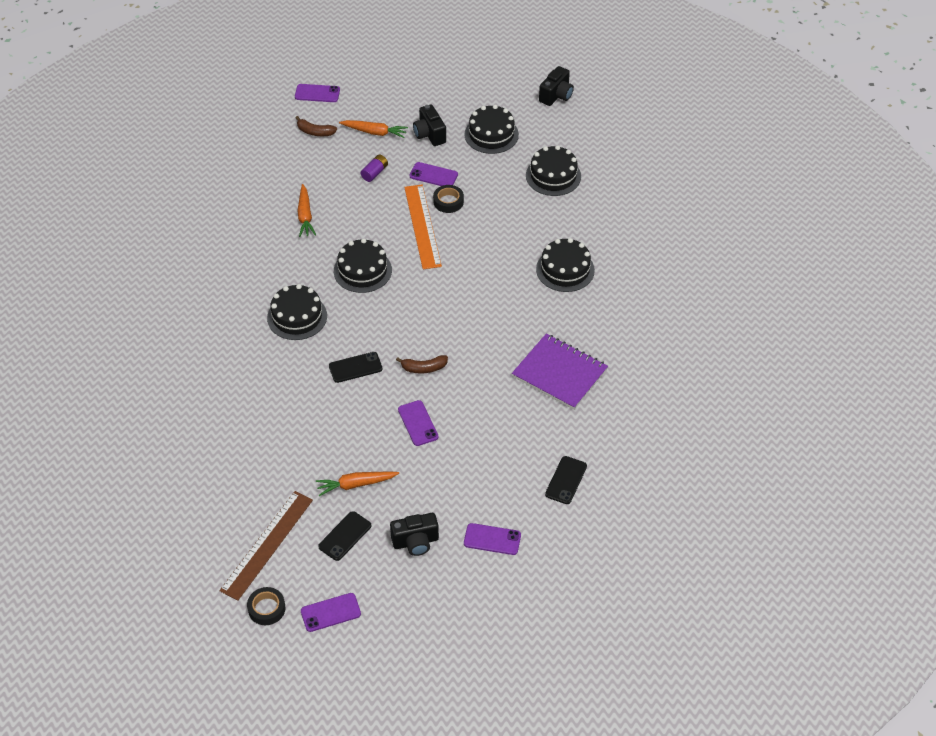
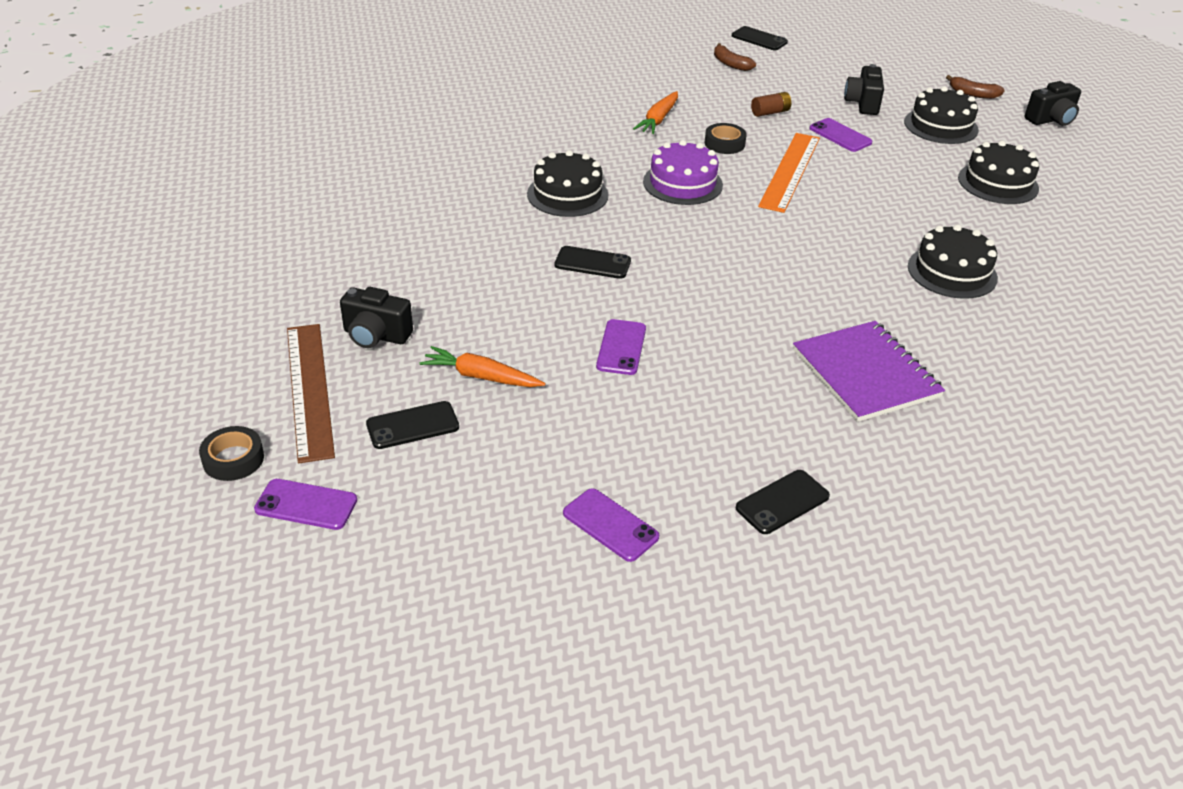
camera: 30 degrees right, 10 degrees down
(267, 544) = (309, 389): brown ruler -> brown ruler turned 75 degrees counterclockwise
(317, 93) = (759, 39): purple phone -> black phone
(362, 270) = (682, 183): black cake -> purple cake
(374, 132) = (798, 83): orange carrot -> none
(374, 173) = (770, 112): purple battery -> brown battery
(415, 542) = (499, 476): black camera -> black camera (376, 336)
(424, 368) = (679, 296): brown banana -> brown banana (973, 94)
(448, 202) = (840, 162): black tape -> black tape (724, 143)

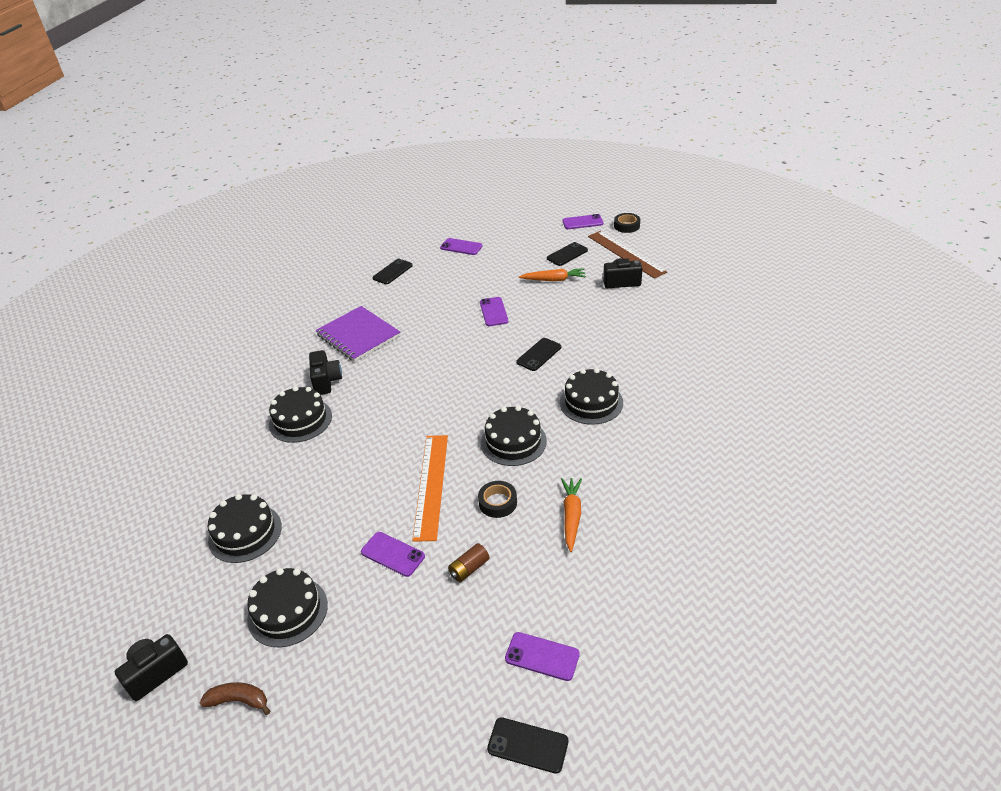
camera: 165 degrees right, 0 degrees up
(592, 263) = (539, 354): black phone -> black phone turned 45 degrees counterclockwise
(682, 183) = (513, 441): purple cake -> black cake
(730, 64) = (542, 656): brown banana -> purple phone
(862, 103) = (373, 625): black camera -> black camera (326, 381)

